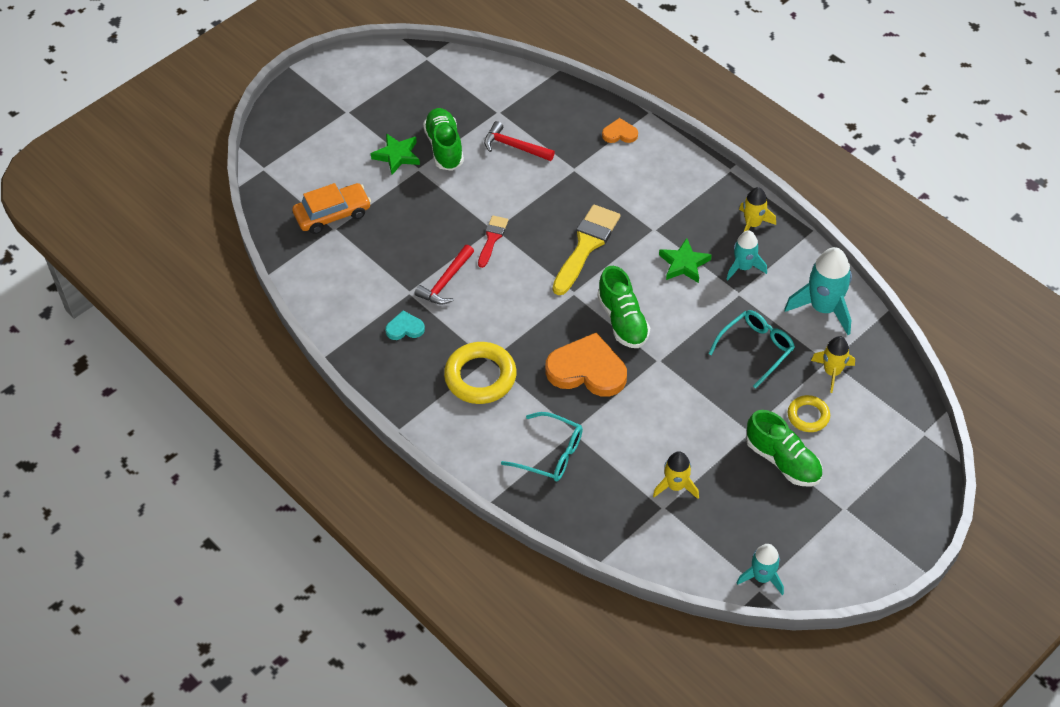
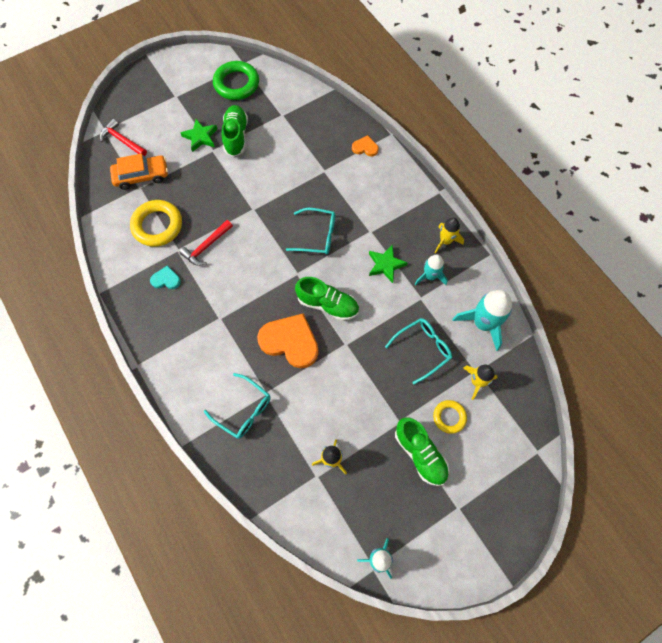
camera: 10 degrees right, 15 degrees up
(425, 84) = (236, 84): none -> green ring
(480, 377) = (209, 332): yellow ring -> yellow ring (157, 225)
(492, 238) = (250, 217): red brush -> none
(514, 146) = (286, 144): red hammer -> red hammer (122, 140)
(586, 246) = (317, 236): yellow brush -> turquoise glasses
(622, 320) = (327, 304): green shoe -> green shoe turned 60 degrees counterclockwise

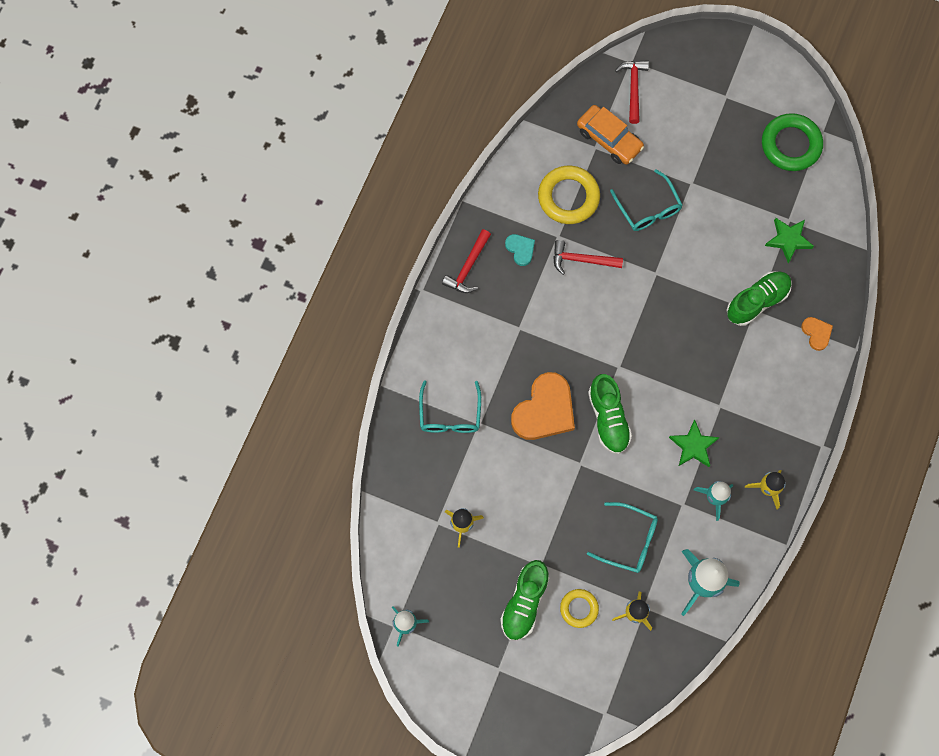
camera: 55 degrees right, 5 degrees up
(148, 322) = (468, 267): none -> red hammer
(200, 137) = (697, 159): green star -> green star (788, 240)
(236, 136) = (726, 193): green shoe -> green shoe (757, 301)
(290, 342) = (544, 410): orange heart -> orange heart turned 45 degrees clockwise
(317, 236) = (674, 356): turquoise glasses -> turquoise glasses (648, 208)

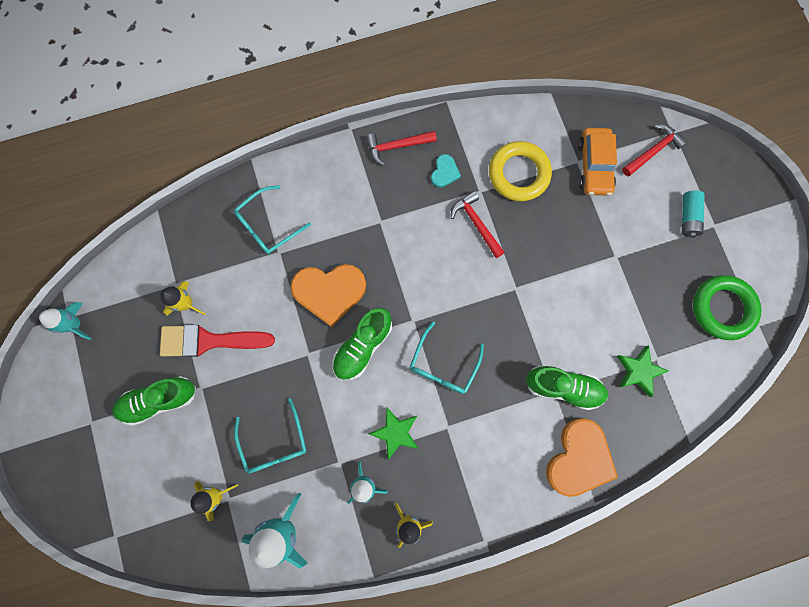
camera: 50 degrees right, 5 degrees up
(507, 530) = (209, 341): none -> red brush
(579, 608) = (187, 447): yellow ring -> none
(648, 208) = (564, 239): turquoise glasses -> turquoise glasses (443, 364)
(704, 109) = (688, 217): none -> turquoise battery
(816, 333) = (579, 459): orange heart -> orange heart, size x2.07

